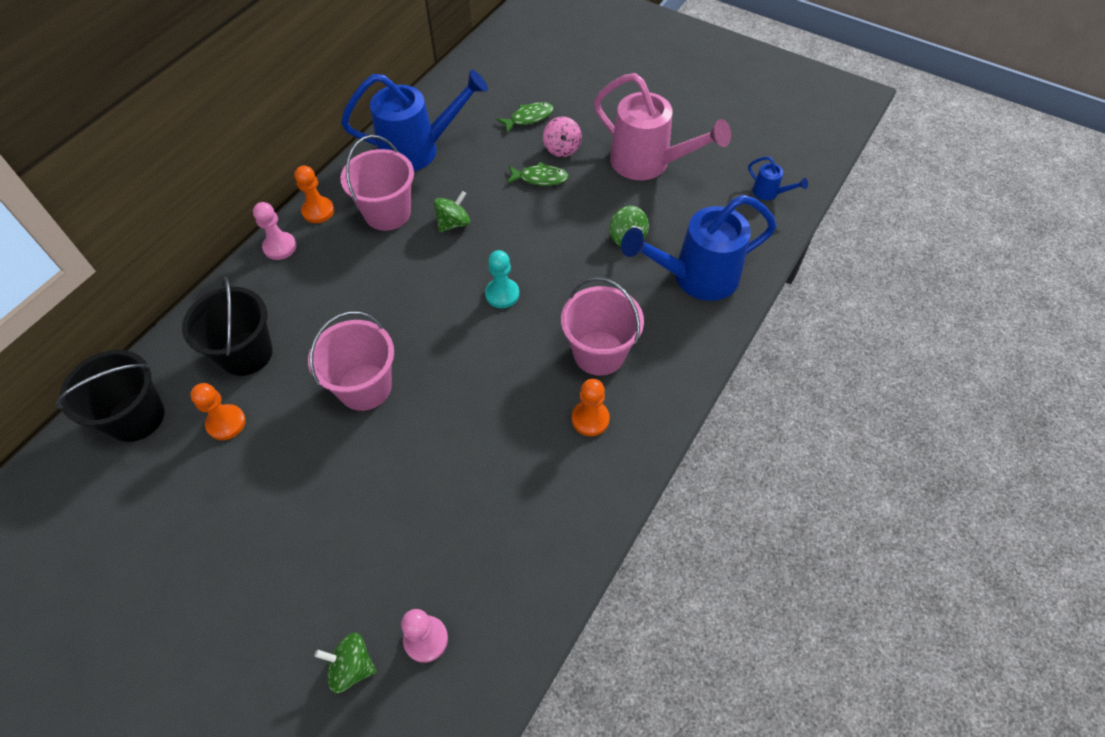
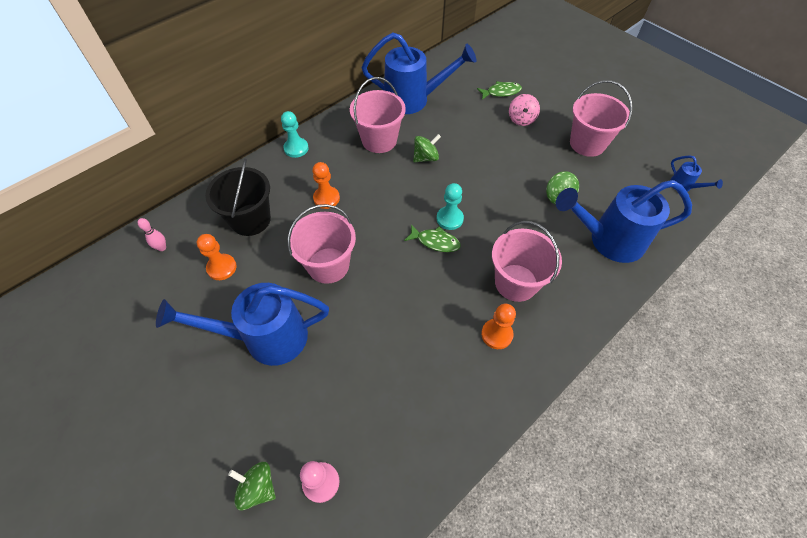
camera: 15 degrees right, 0 degrees up
(136, 417) = (162, 248): black bucket -> pink bowling pin
(280, 247) = (296, 148): pink pawn -> turquoise pawn
(310, 494) = (266, 338): none -> blue watering can
(318, 211) = (330, 129): orange pawn -> orange pawn (326, 198)
(540, 178) = (499, 138): green fish -> green fish (435, 242)
(648, 163) = (587, 143): pink watering can -> pink bucket

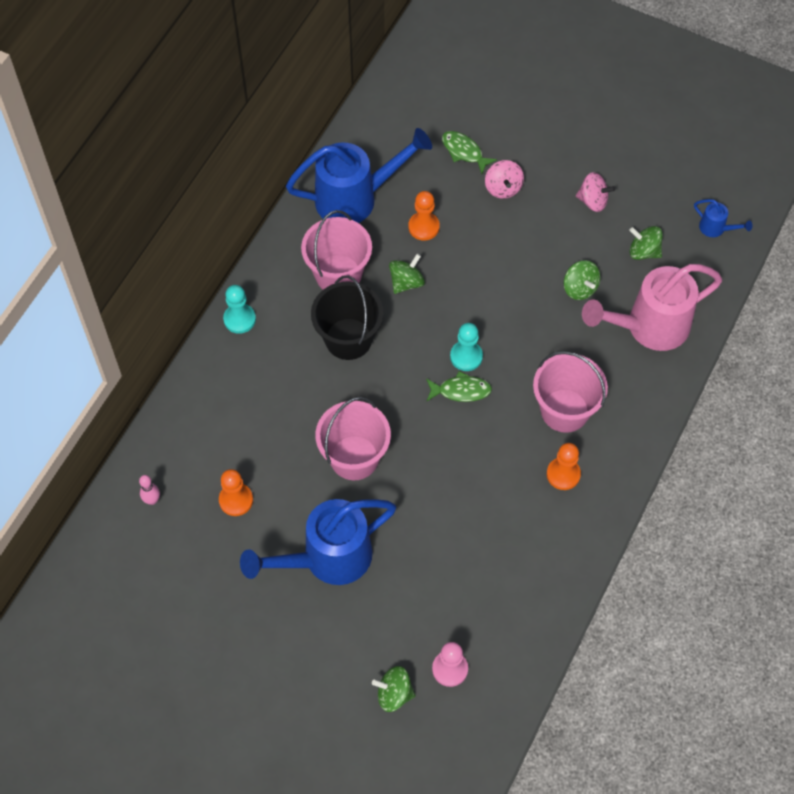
camera: 20 degrees left, 5 degrees up
(250, 220) = (236, 432): black bucket -> black bucket (348, 339)
(326, 198) = (311, 376): orange pawn -> orange pawn (423, 227)
(501, 92) = (464, 151): green fish -> green fish turned 105 degrees counterclockwise
(587, 143) = (593, 201): pink bucket -> pink spinning top
(608, 240) = (649, 327): blue watering can -> pink watering can
(618, 186) = (643, 251): none -> green spinning top

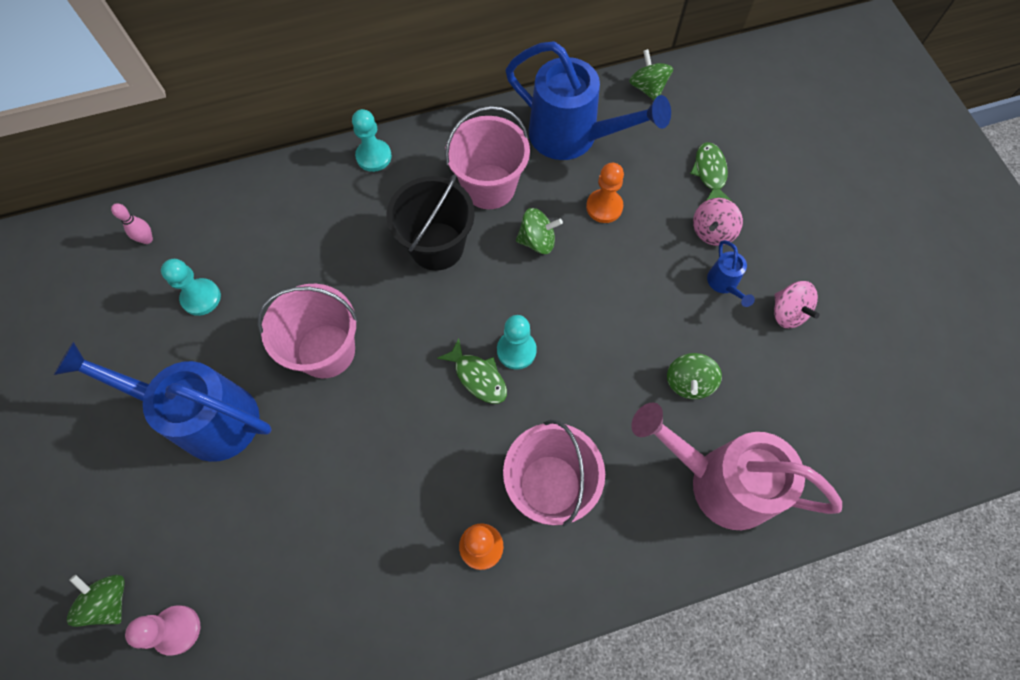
camera: 45 degrees right, 5 degrees up
(236, 500) = (201, 298): orange pawn -> turquoise pawn
(643, 251) = (790, 403): green spinning top -> green spinning top (647, 88)
(716, 228) = (892, 446): blue watering can -> blue watering can (724, 284)

